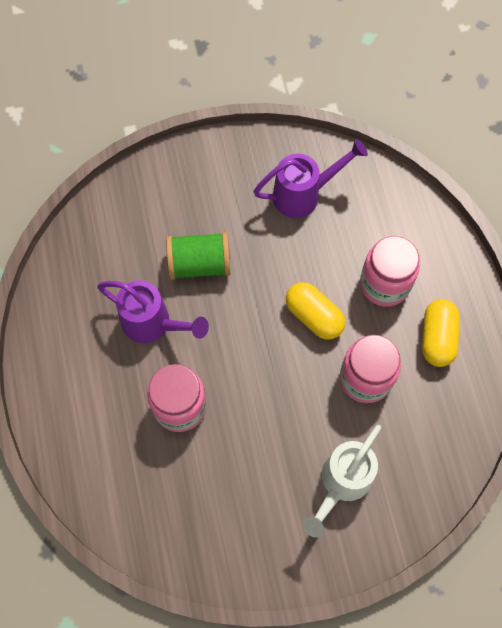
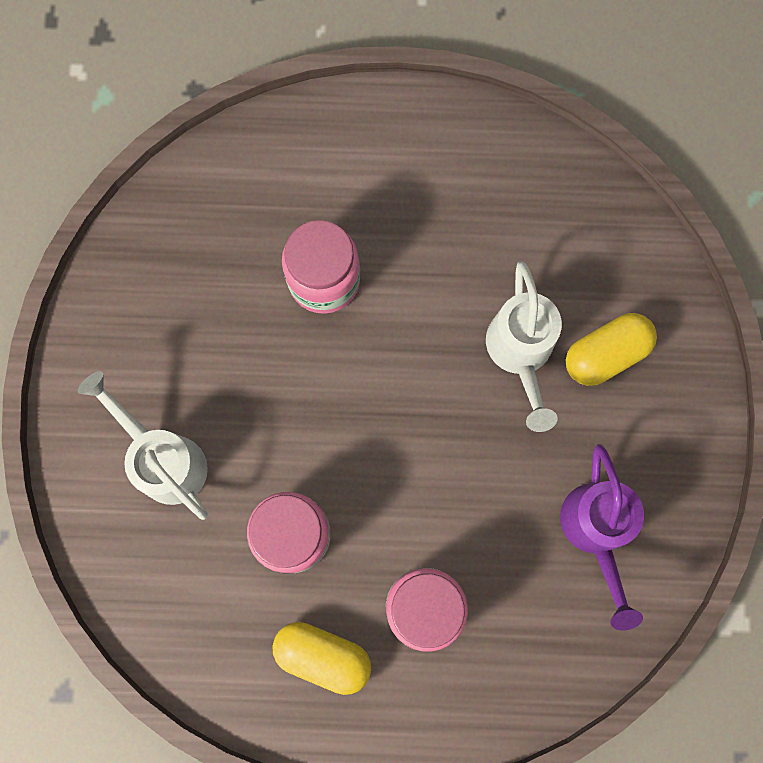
camera: 105 degrees right, 10 degrees up
(153, 324) = (447, 272): purple watering can -> none
(200, 264) = (520, 354): green spool -> white watering can
(314, 316) = (401, 490): yellow capsule -> yellow capsule (606, 354)

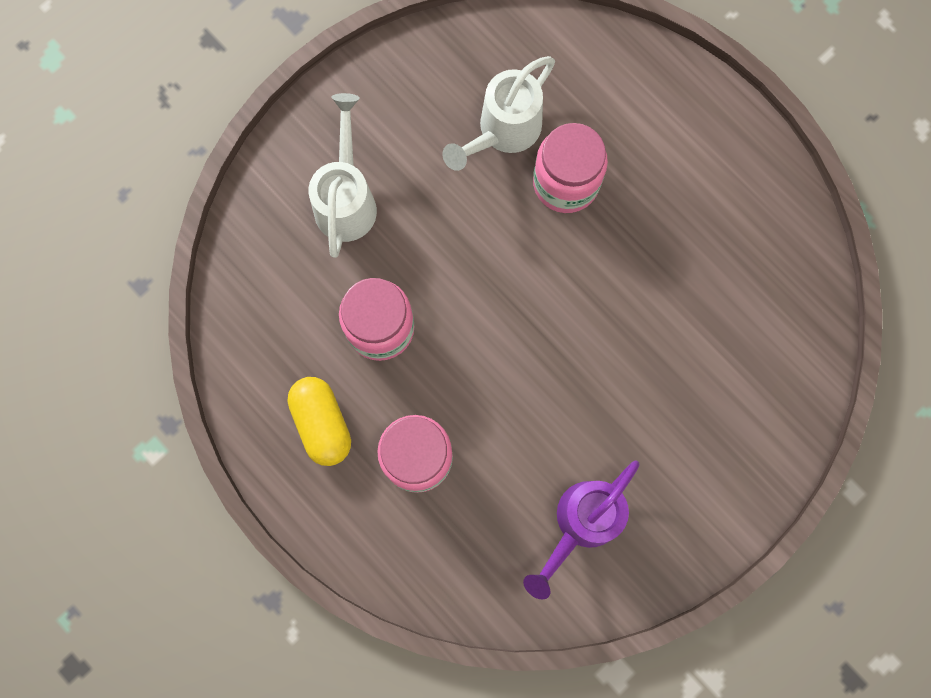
camera: 45 degrees right, 0 degrees up
(520, 354) = (649, 358): white watering can -> white watering can (502, 132)
(606, 354) = (708, 414): yellow capsule -> none

